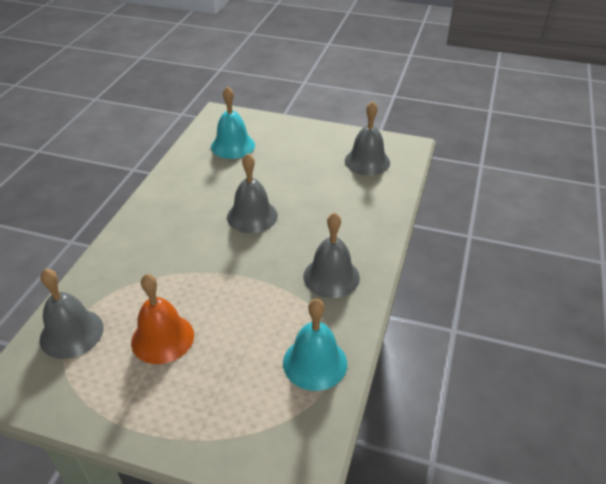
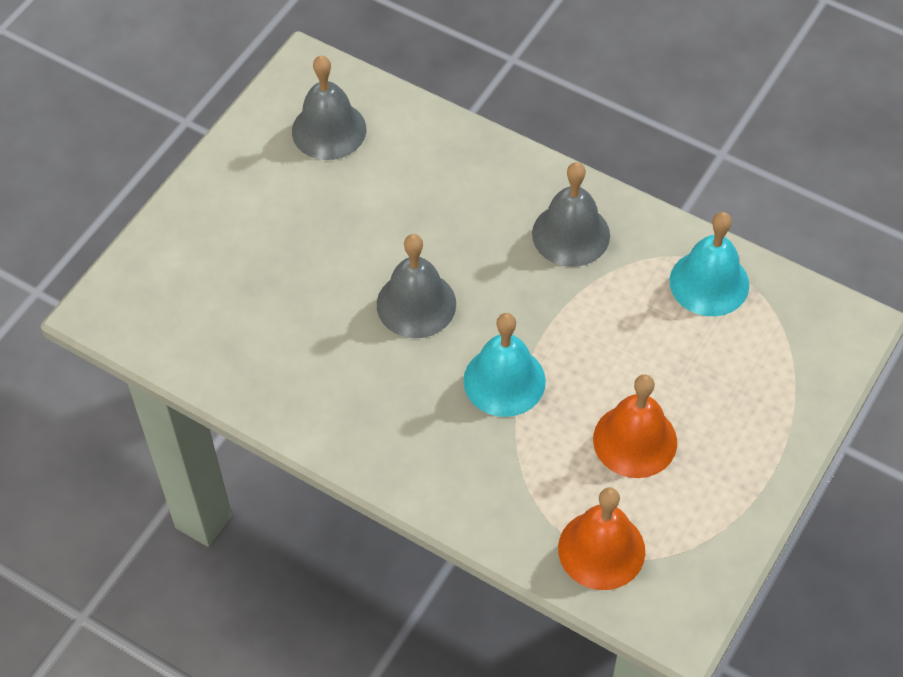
camera: 75 degrees left, 15 degrees up
(71, 333) = (601, 549): grey bell -> orange bell
(233, 146) = (215, 303): turquoise bell -> turquoise bell (504, 381)

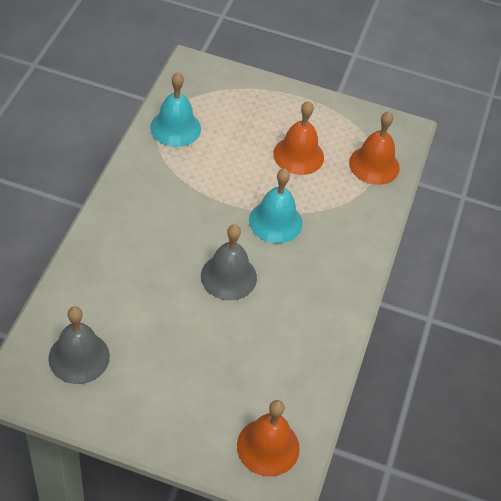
camera: 110 degrees left, 5 degrees down
(151, 301) = (268, 447): none -> orange bell
(571, 234) = (151, 198): grey bell -> none

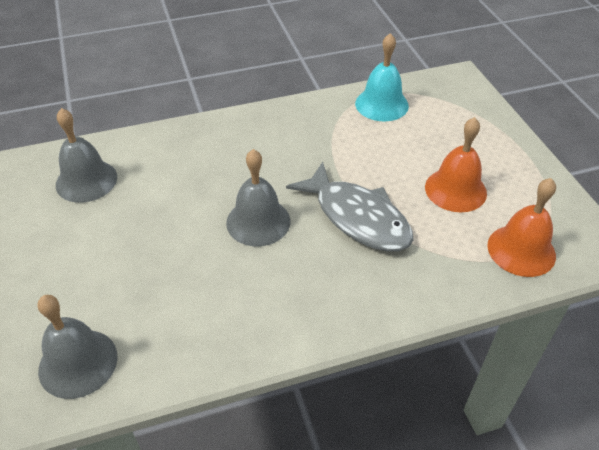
camera: 60 degrees right, 5 degrees down
(268, 447) = (78, 363): orange bell -> grey bell
(275, 221) = (357, 217): turquoise bell -> grey fish

